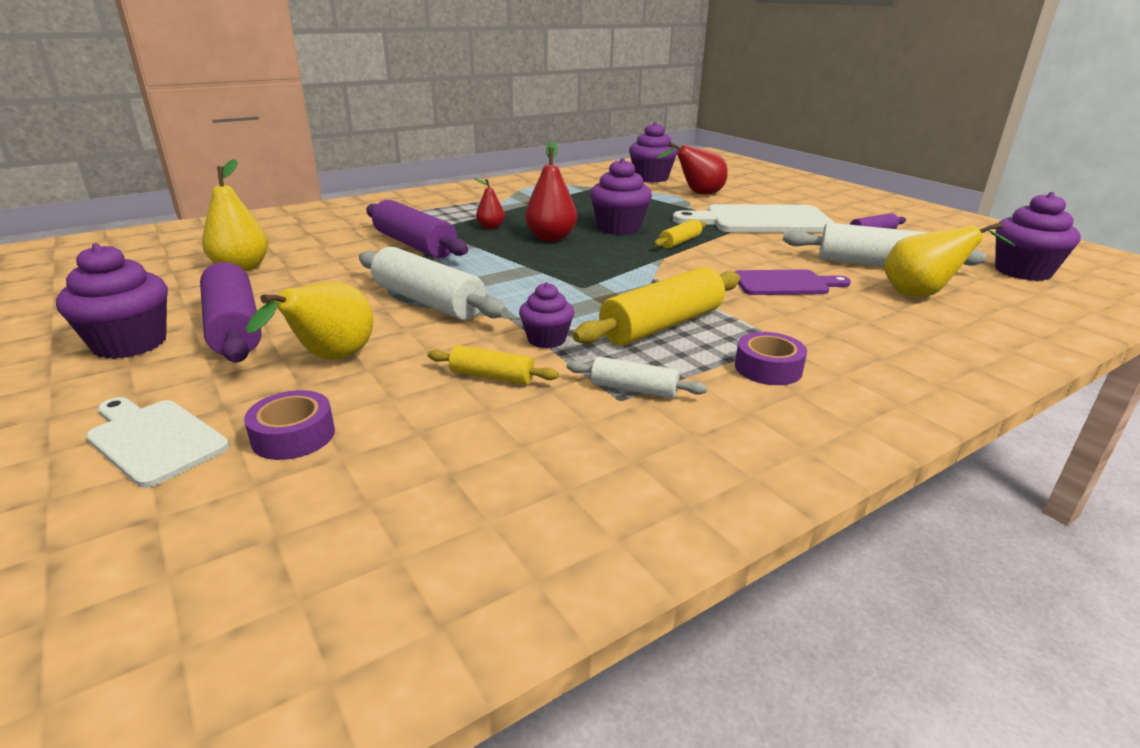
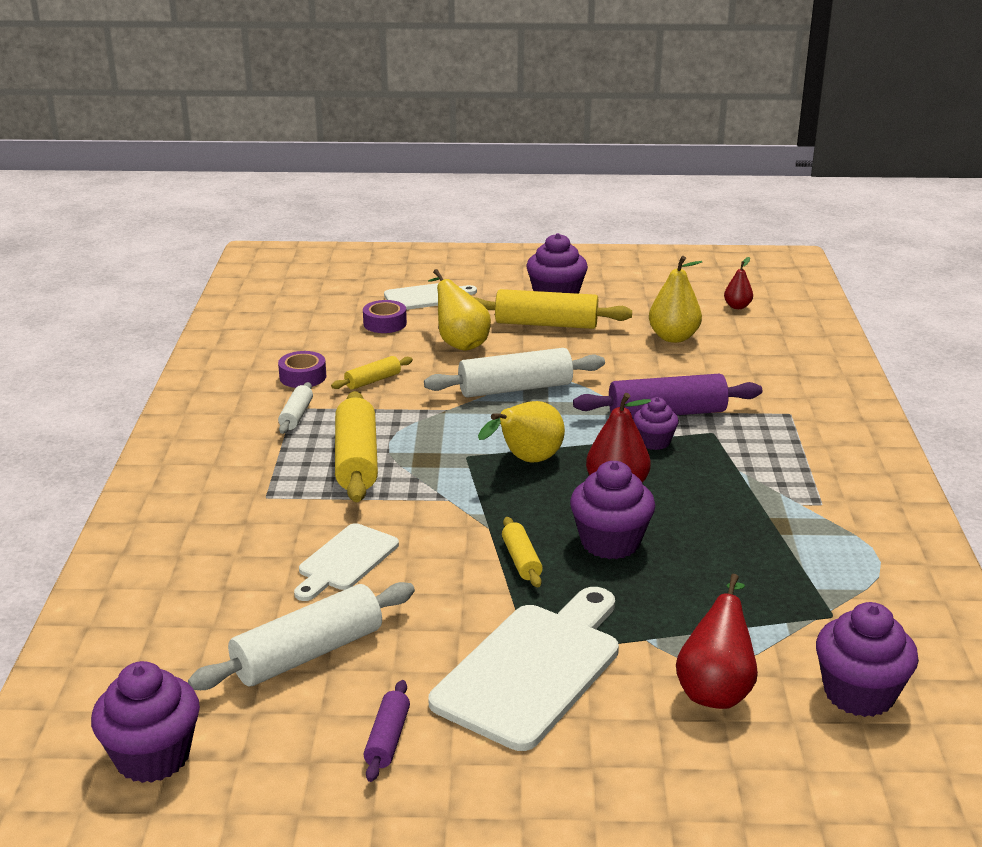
camera: 125 degrees right, 0 degrees up
(234, 328) = (546, 324): purple rolling pin -> yellow rolling pin
(490, 227) = (689, 465): red pear -> red pear (737, 306)
(546, 339) = (395, 411): purple cupcake -> purple cupcake (654, 442)
(634, 389) = (296, 415): white rolling pin -> white rolling pin turned 45 degrees counterclockwise
(768, 368) = (248, 470): purple tape -> purple tape (303, 377)
(785, 284) = (345, 560): purple cutting board -> white cutting board
(922, 294) = (222, 625): yellow pear -> yellow pear (527, 461)

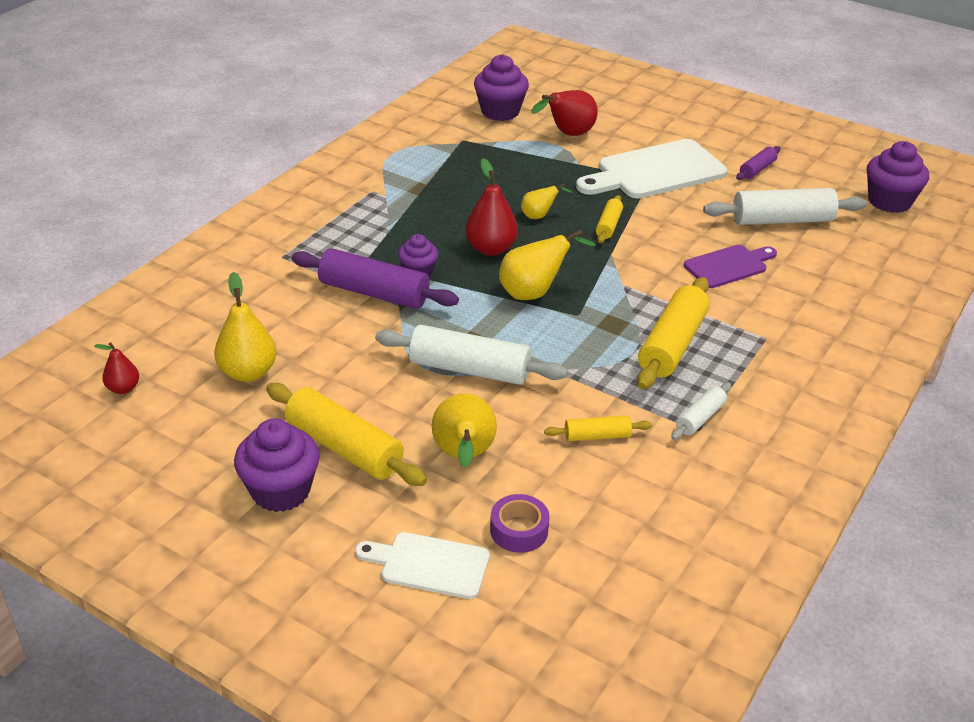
camera: 150 degrees left, 10 degrees up
(303, 377) = (667, 473): purple tape -> none
(345, 560) = (729, 266): white cutting board -> purple cutting board
(610, 542) = (539, 216): purple cupcake -> yellow pear

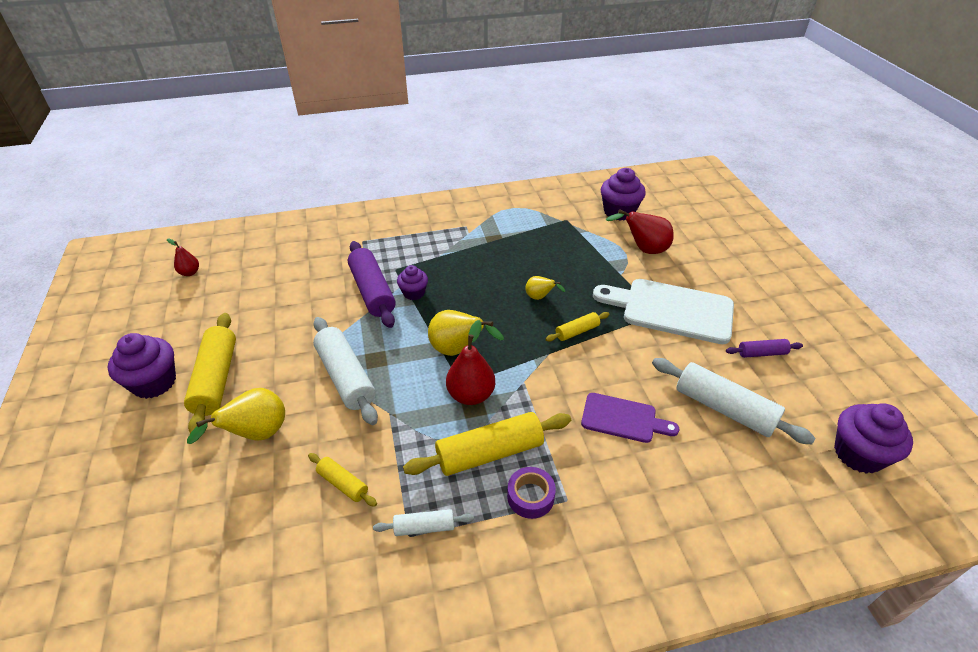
camera: 45 degrees right, 5 degrees up
(248, 372) = (247, 300): yellow pear -> none
(429, 564) = (136, 492): white cutting board -> none
(490, 249) = (477, 302): red pear -> red pear (471, 395)
(519, 530) = (205, 512): purple tape -> purple tape (530, 496)

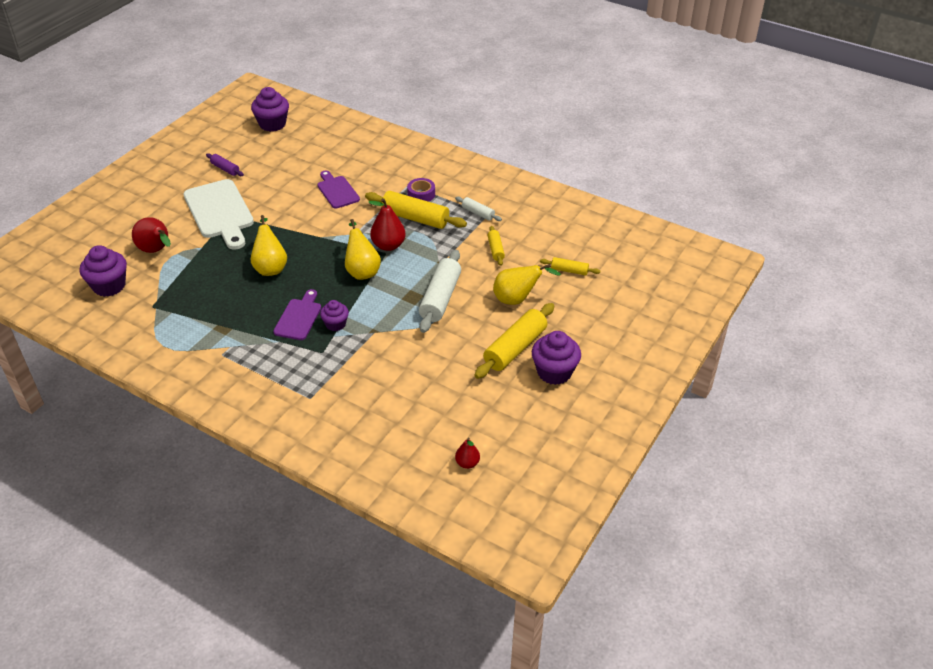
camera: 135 degrees left, 0 degrees up
(372, 291) = (359, 345): purple rolling pin -> none
(451, 279) = (299, 317): none -> purple cutting board
(540, 297) = (270, 267): yellow pear -> yellow pear, size x1.74
(577, 331) = (286, 236): yellow rolling pin -> yellow rolling pin (569, 270)
(724, 408) = (288, 166): white rolling pin -> none

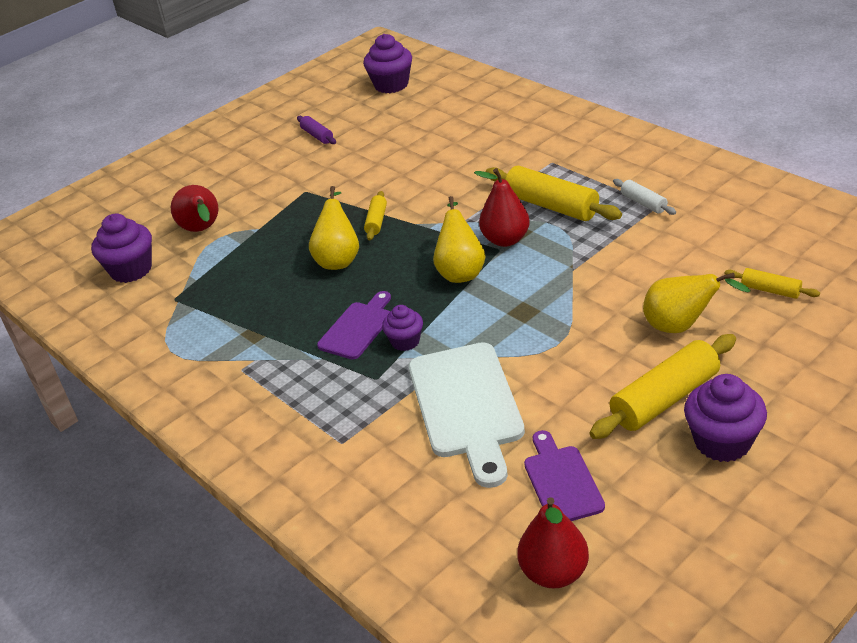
camera: 20 degrees right, 5 degrees down
(219, 212) = (294, 187): white cutting board -> white cutting board (466, 406)
(337, 191) = (453, 167): purple cutting board -> purple cutting board (561, 481)
(421, 194) = (566, 175): purple tape -> none
(440, 298) = (564, 316): white rolling pin -> none
(467, 463) = (554, 572): red pear -> red pear, size x1.74
(495, 250) = (660, 254): yellow rolling pin -> yellow rolling pin (376, 221)

